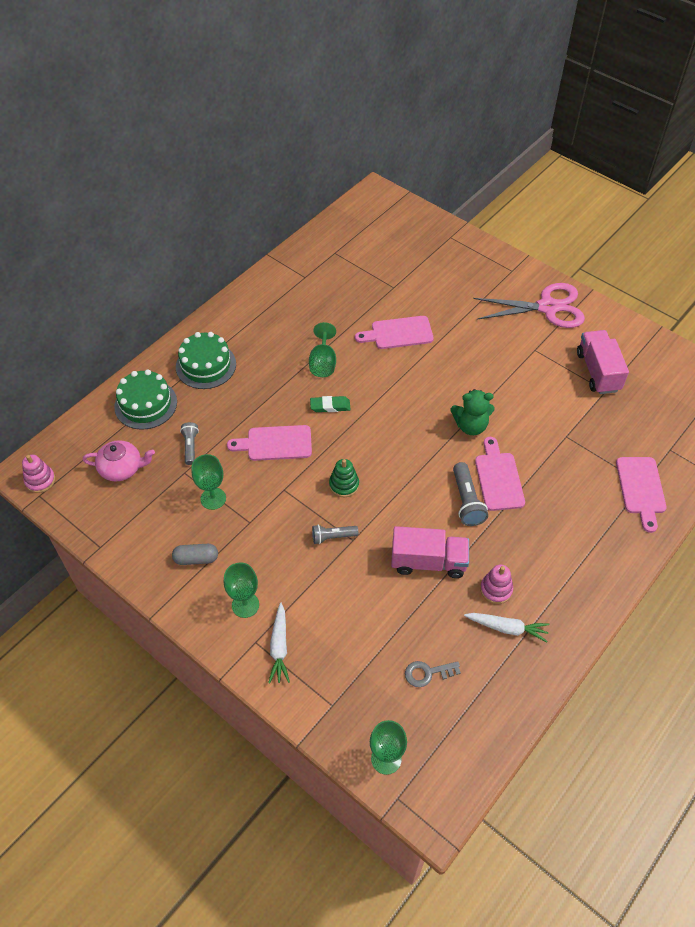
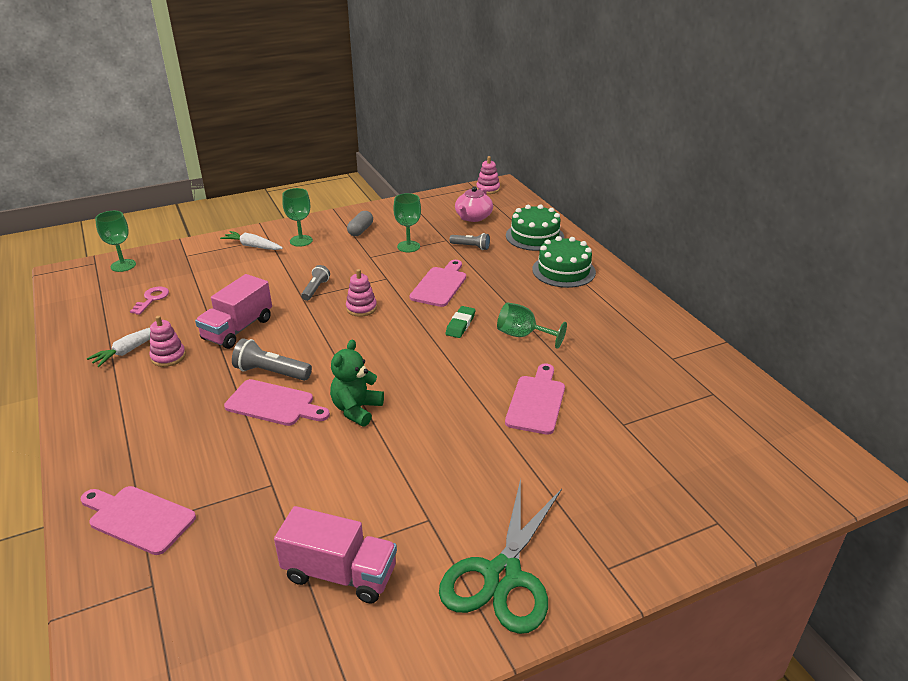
camera: 115 degrees right, 20 degrees down
(344, 485) = (361, 308): green stacking toy -> pink stacking toy
(427, 673) = (152, 299): grey key -> pink key
(547, 307) = (502, 576): pink scissors -> green scissors

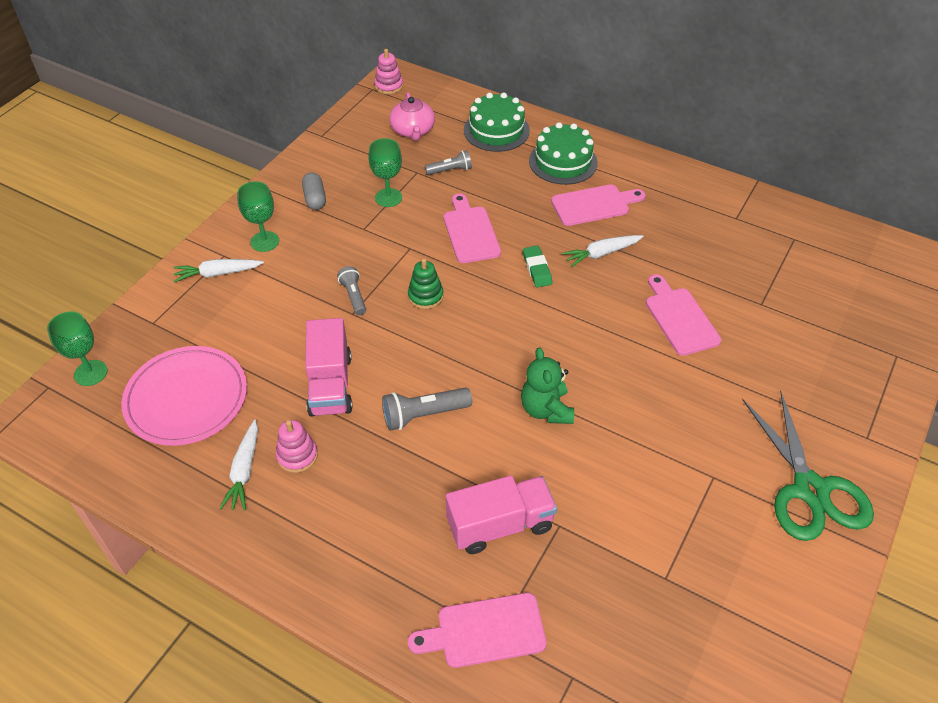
camera: 35 degrees left, 15 degrees up
(152, 299) = (186, 398): pink key -> pink plate
(273, 404) = (467, 447): pink cutting board -> pink cutting board (594, 205)
(340, 574) = (701, 566): pink truck -> pink truck (500, 525)
(361, 308) = (425, 296): pink stacking toy -> green stacking toy
(523, 335) = (601, 254): green goblet -> white carrot

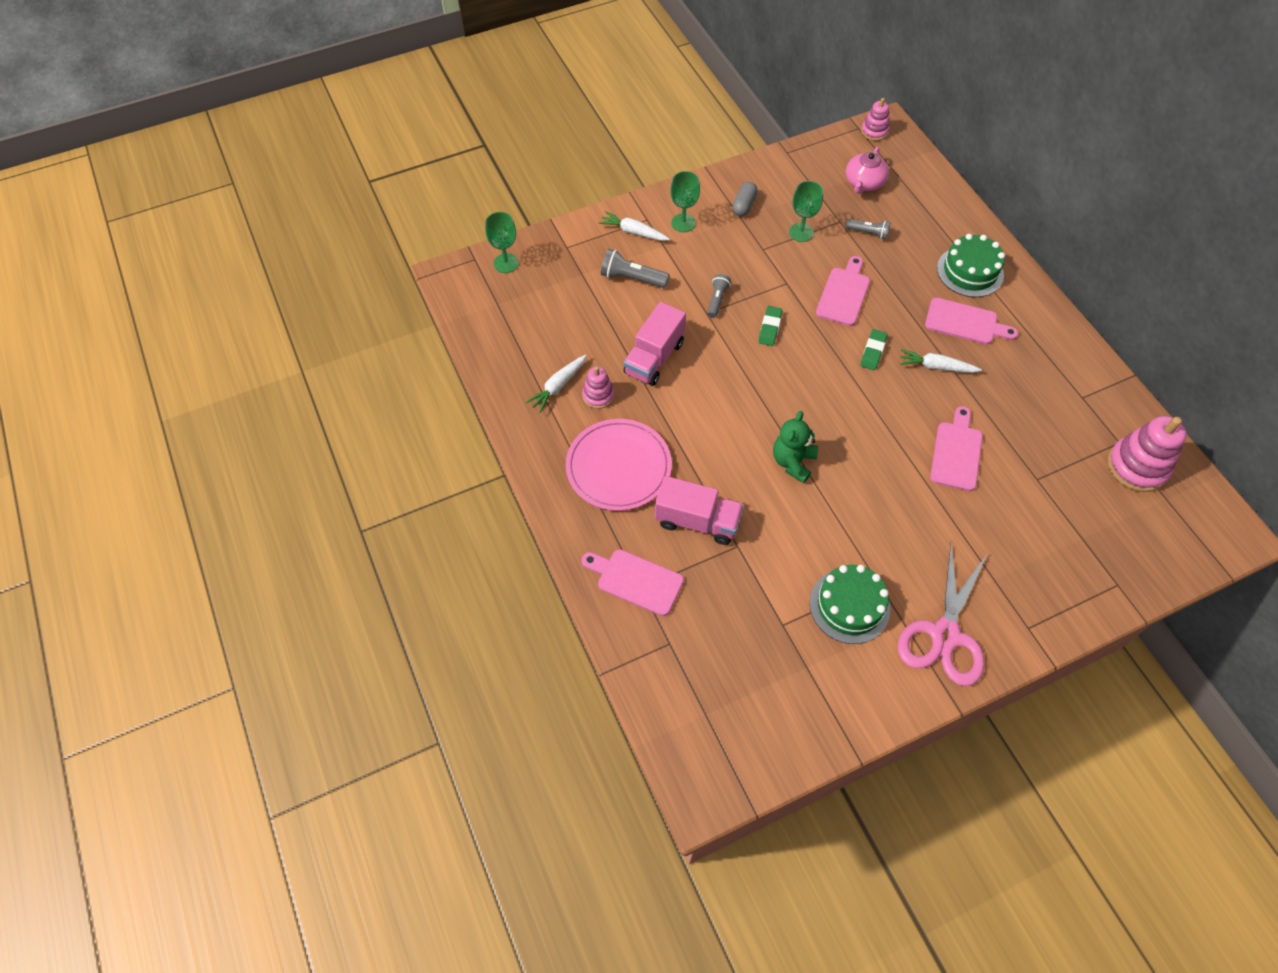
camera: 35 degrees right, 10 degrees up
(186, 398) = (554, 315): pink plate -> pink plate (618, 467)
(423, 415) = (702, 416): grey flashlight -> grey flashlight (632, 278)
(425, 296) = (770, 328): green stacking toy -> green eraser
(496, 130) = (935, 215): green cake -> green cake (849, 606)
(810, 490) = (944, 635): green scissors -> pink scissors
(823, 251) = (1136, 467): none -> pink stacking toy

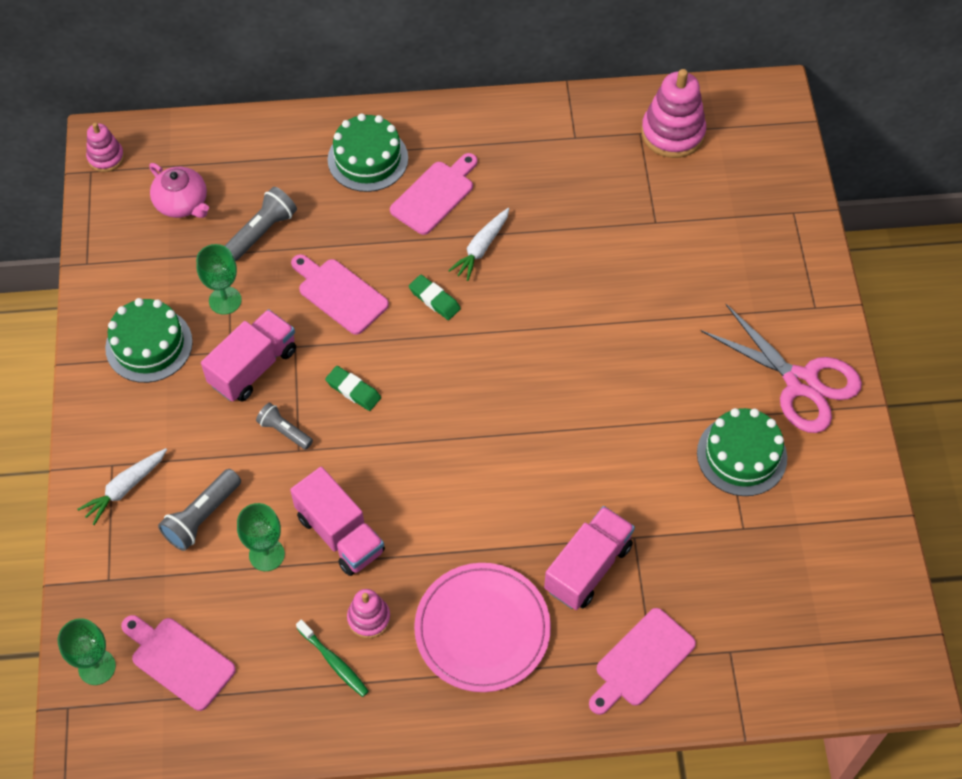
camera: 70 degrees left, 0 degrees up
(558, 386) = (334, 662): white carrot -> green toothbrush
(683, 223) = (141, 424): green goblet -> green goblet (266, 554)
(744, 205) = (149, 345): grey capsule -> green cake
(757, 266) = (253, 367): none -> pink truck
(793, 462) = (548, 439): green teddy bear -> none
(868, 233) = (262, 232): grey flashlight -> grey flashlight, size x1.52
(956, 452) = (597, 278): pink cutting board -> pink cutting board (179, 660)

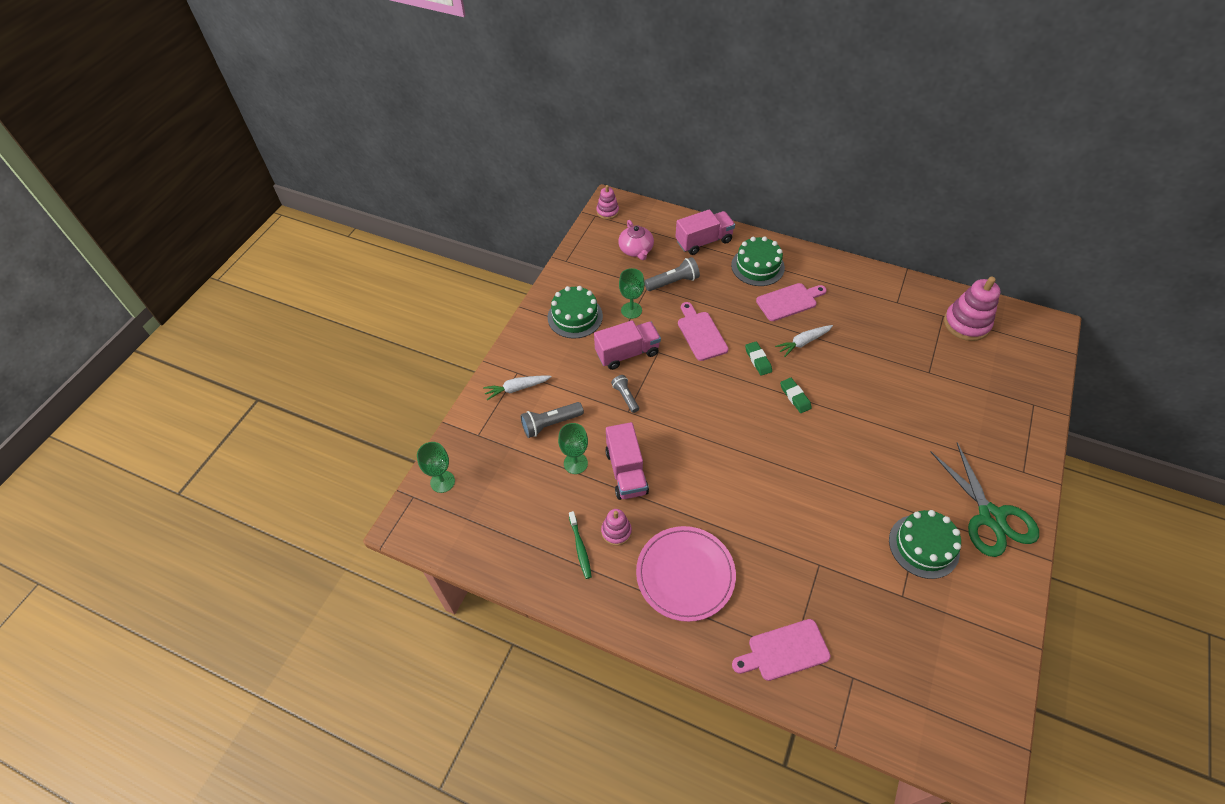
camera: 30 degrees right, 5 degrees down
(179, 660) = (490, 501): pink cutting board -> none
(353, 390) = (680, 391): green eraser -> green eraser (795, 397)
(588, 567) = (777, 569): pink truck -> pink truck (703, 241)
(800, 383) = (990, 517): pink scissors -> green scissors

